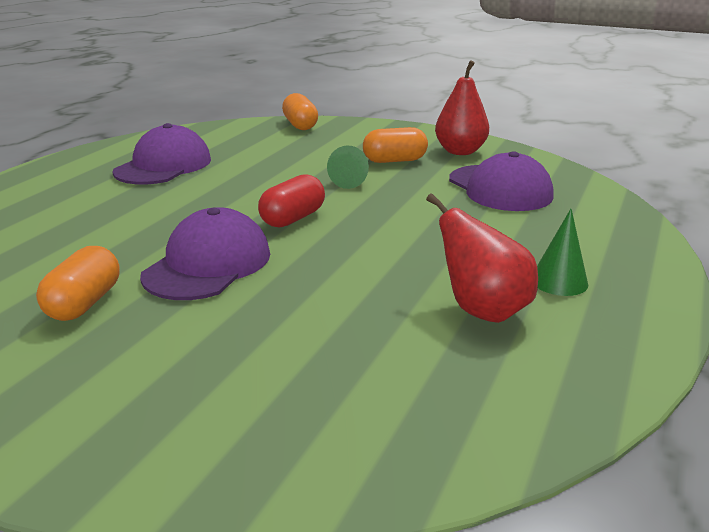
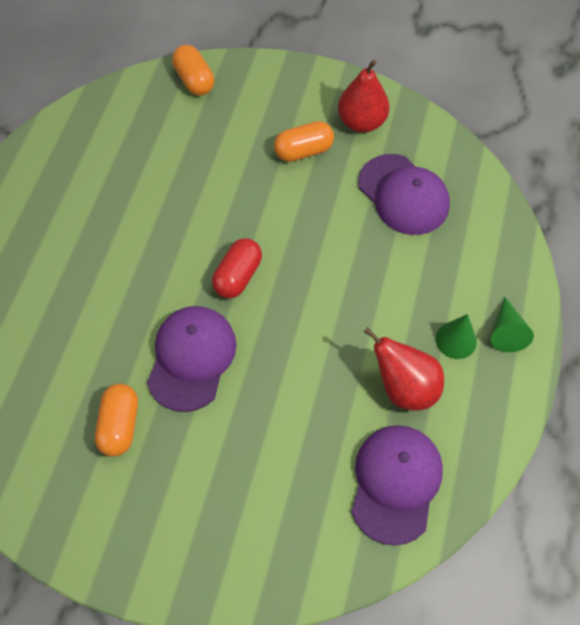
camera: 10 degrees left, 35 degrees up
(163, 166) = (90, 193): purple cap -> purple cap (395, 483)
(351, 180) = (272, 197): green cone -> green cone (506, 332)

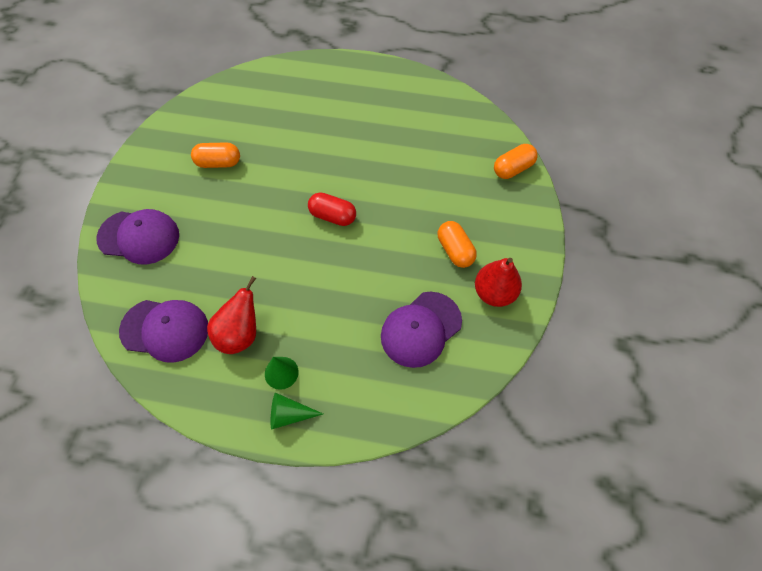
camera: 85 degrees right, 0 degrees up
(191, 358) = (266, 195): purple cap -> purple cap (139, 237)

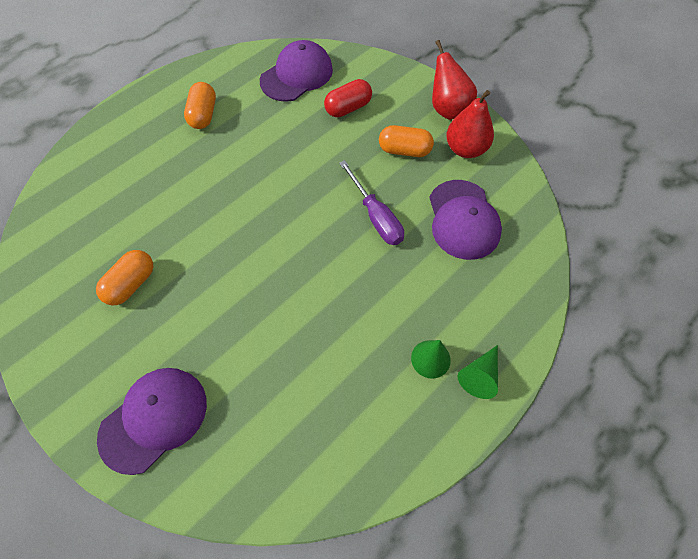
camera: 55 degrees left, 0 degrees up
(165, 330) = (300, 450): purple cap -> purple cap (297, 75)
(240, 334) = (361, 374): red pear -> red pear (448, 109)
(332, 216) = (291, 219): red capsule -> red capsule (348, 108)
(376, 267) = (376, 216): none -> purple screwdriver
(513, 169) = (357, 66): orange capsule -> orange capsule (203, 115)

